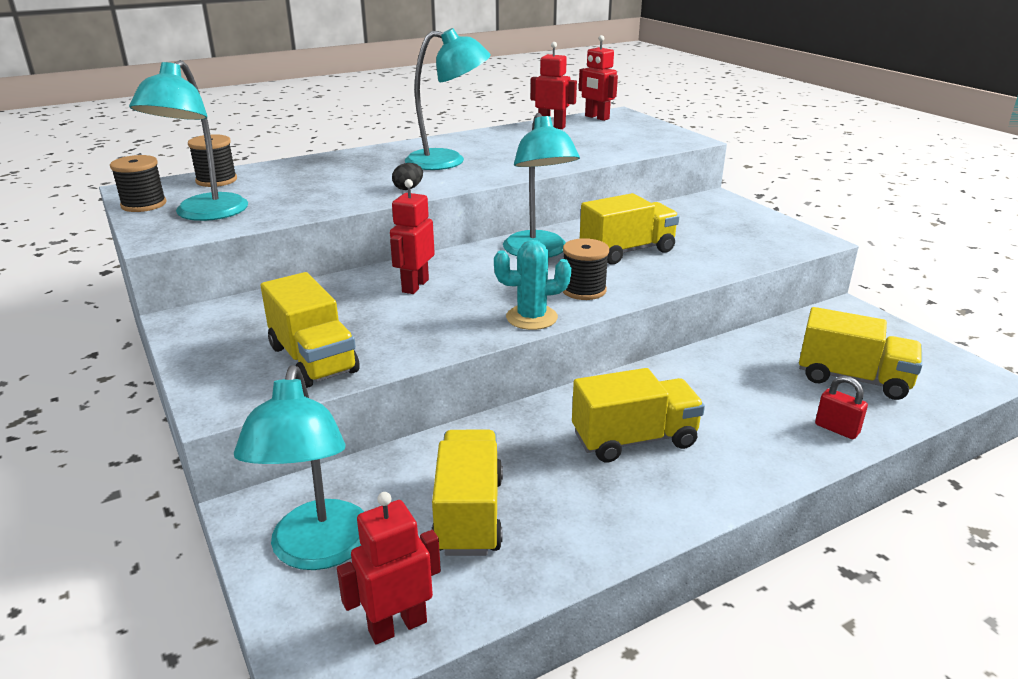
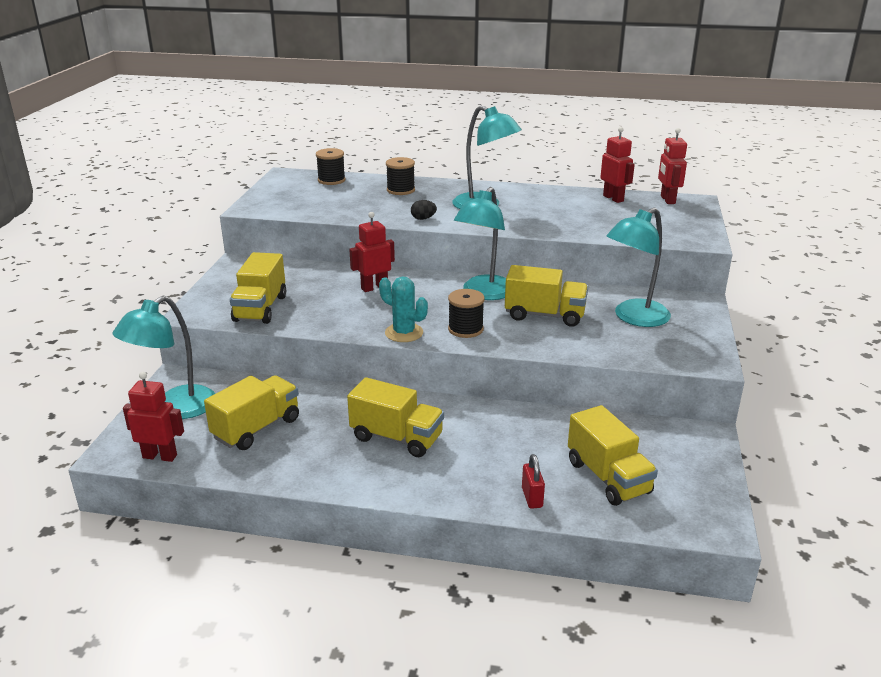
camera: 40 degrees right, 0 degrees up
(144, 204) = (274, 185): black spool -> black spool (400, 190)
(204, 214) = (291, 201): turquoise lamp -> turquoise lamp (634, 318)

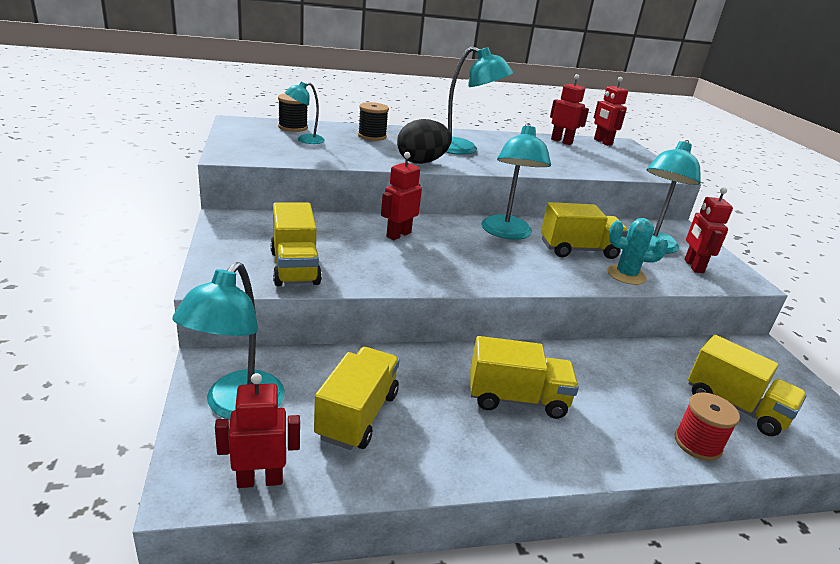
camera: 25 degrees left, 0 degrees up
(331, 194) = (305, 140): none -> turquoise lamp
(404, 333) = (471, 280): turquoise cactus -> turquoise cactus (626, 275)
(423, 219) = (421, 162): black egg -> black egg, size x2.13
(465, 329) = (525, 270): black spool -> none
(532, 498) = (697, 443): red padlock -> red spool
(661, 342) = (693, 266): none -> red robot

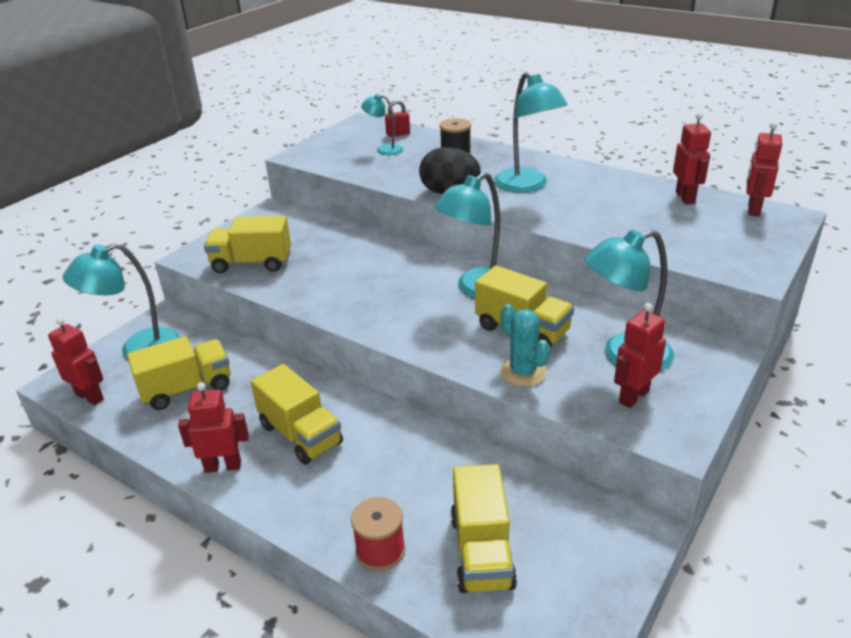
camera: 50 degrees right, 5 degrees up
(293, 127) = (398, 134): black spool -> red padlock
(294, 268) = (252, 263): yellow truck -> yellow truck turned 60 degrees clockwise
(398, 235) = (373, 260): red robot -> red robot (223, 466)

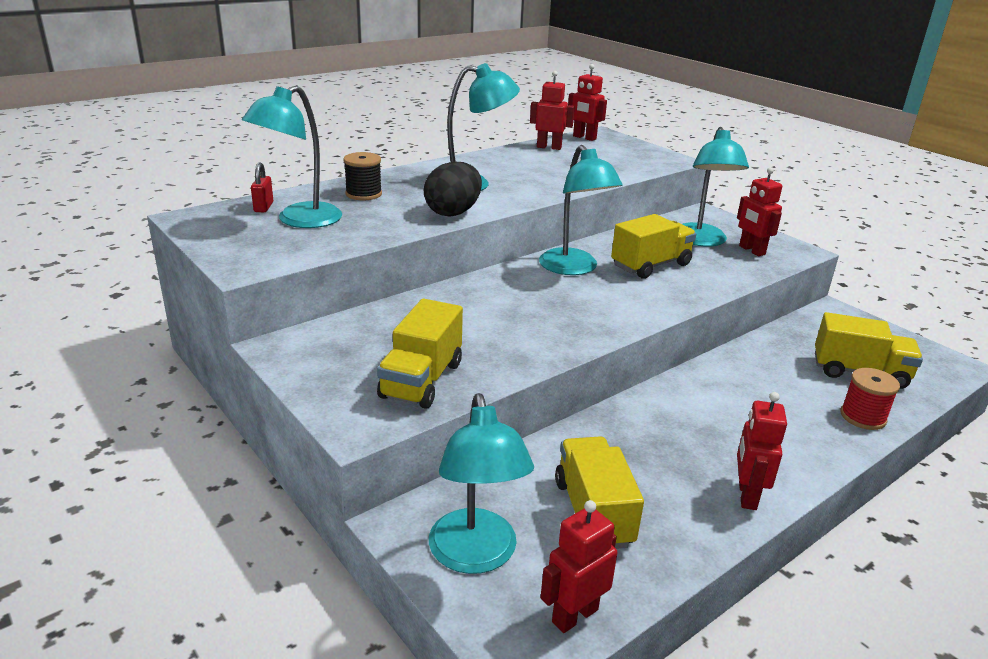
camera: 75 degrees left, 5 degrees down
(300, 434) = (704, 436): yellow truck -> none
(384, 149) = (299, 220): turquoise lamp -> turquoise lamp, size x1.81
(523, 372) = (712, 278): turquoise cactus -> none

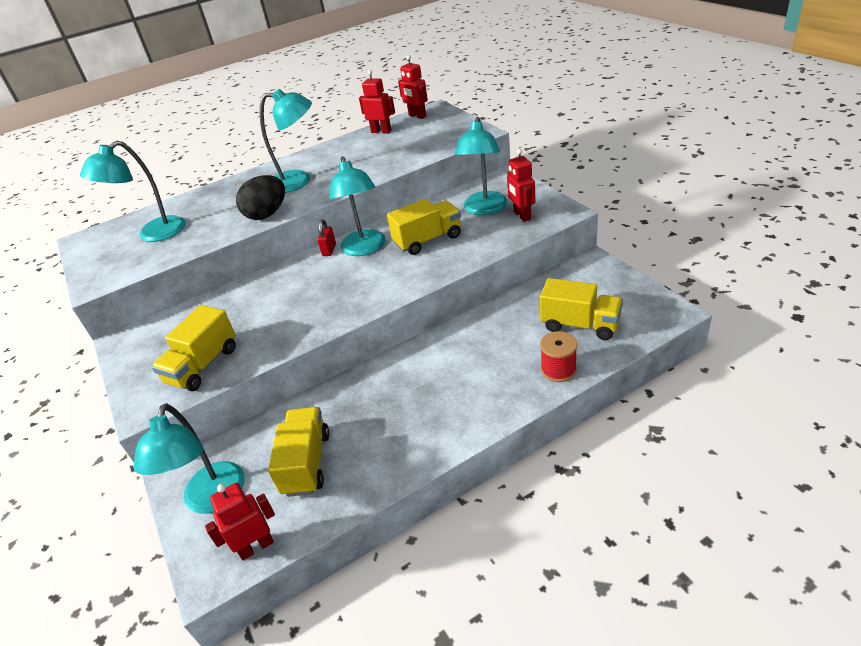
camera: 15 degrees right, 10 degrees up
(263, 207) = (135, 223): red padlock -> red padlock (329, 250)
(363, 194) = (212, 201): black spool -> none
(746, 495) = (426, 446): red robot -> none

